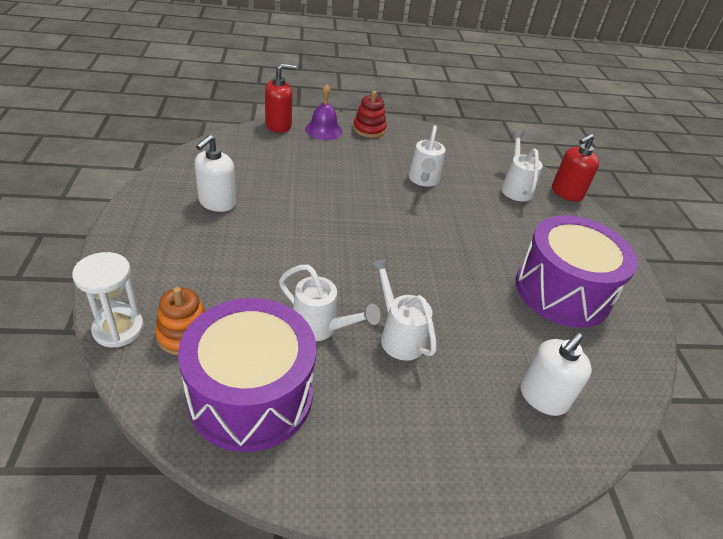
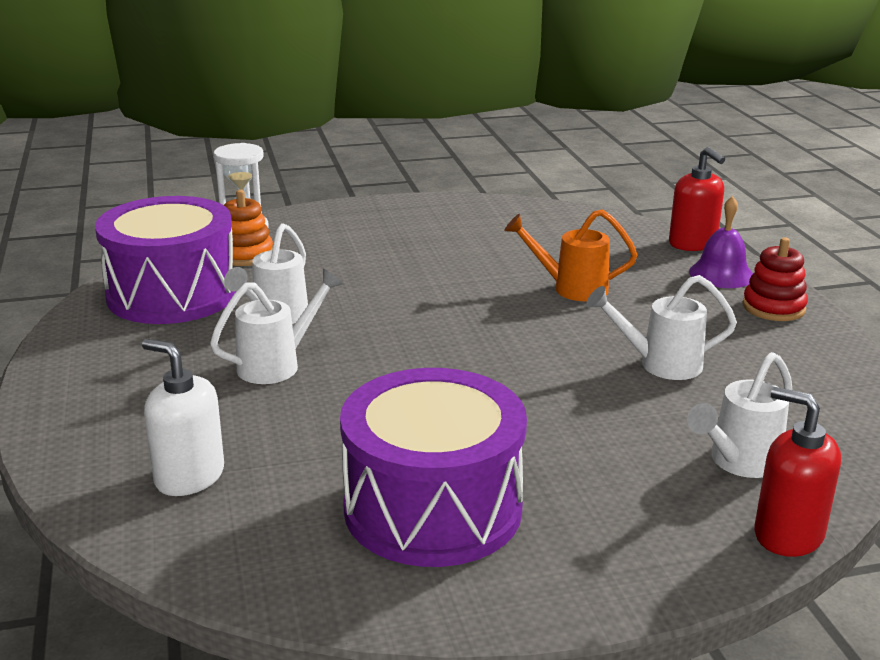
camera: 85 degrees right, 15 degrees down
(217, 202) = (469, 236): white soap dispenser -> none
(322, 183) = (570, 288): none -> orange watering can
(515, 187) = (738, 463): white watering can -> white watering can turned 150 degrees clockwise

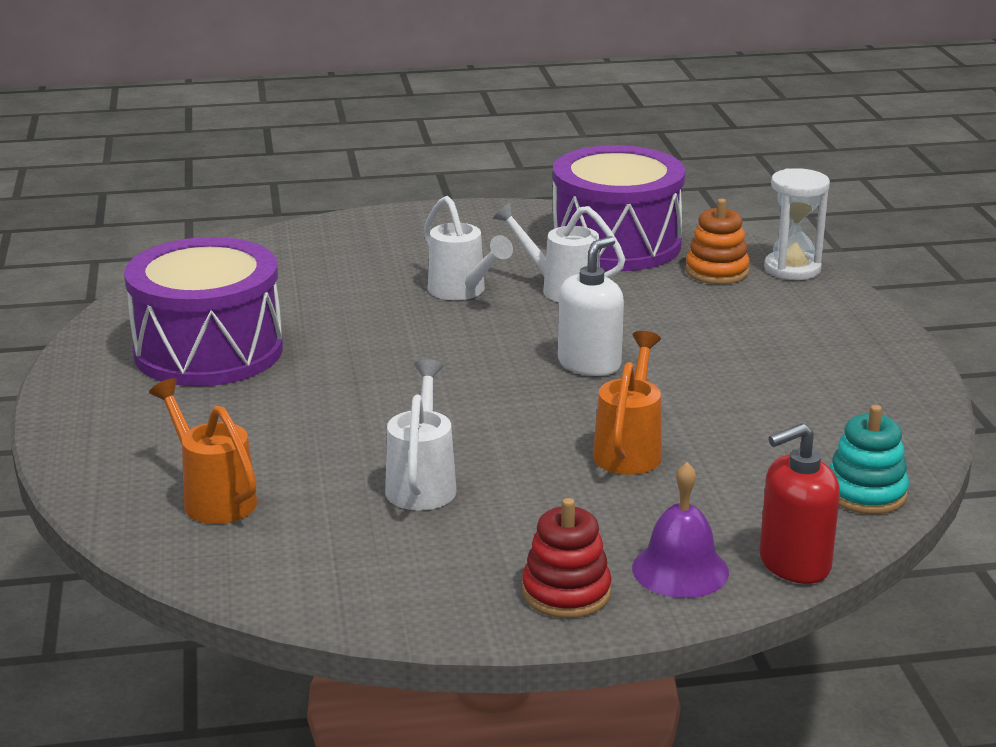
camera: 95 degrees right, 0 degrees up
(189, 477) = (291, 266): white soap dispenser -> white soap dispenser (589, 364)
(597, 222) = (865, 493): none -> turquoise stacking toy
(738, 463) = (213, 497): white watering can -> orange watering can
(788, 534) = (93, 502): red soap dispenser -> none

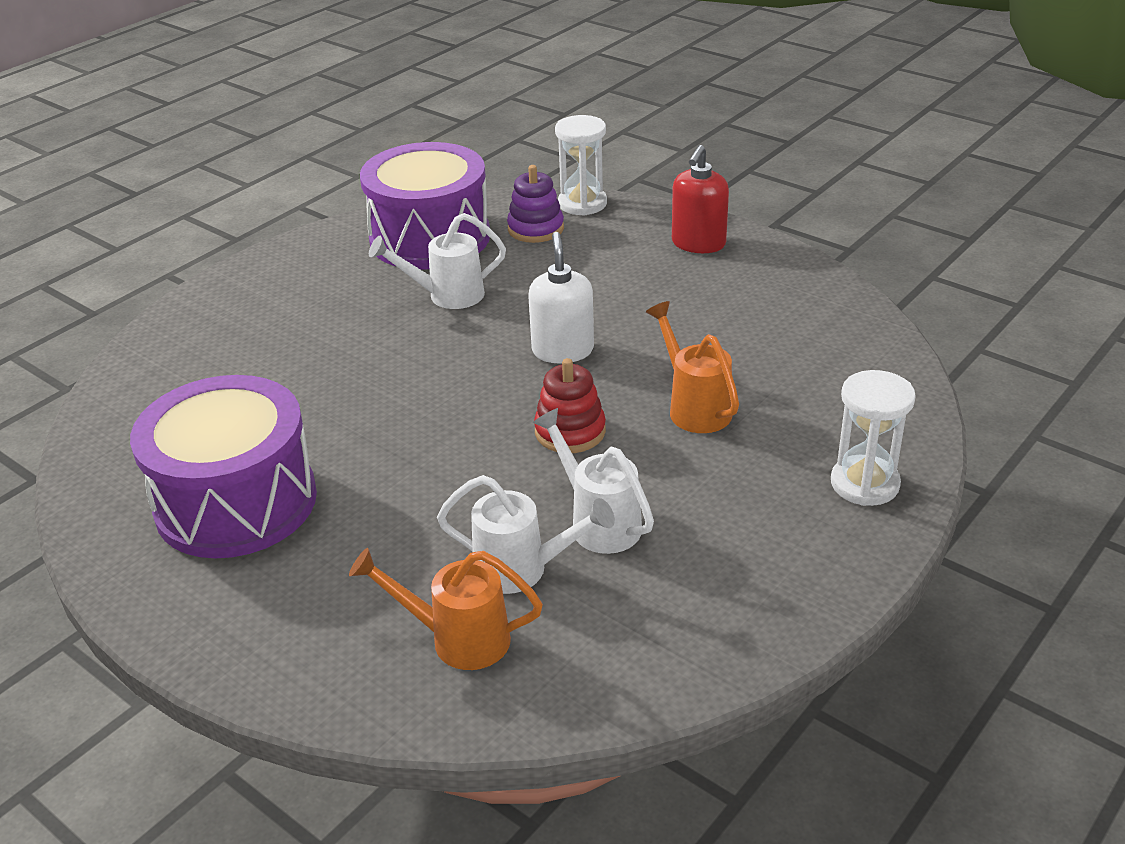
camera: 40 degrees left, 10 degrees up
(462, 292) = (374, 335): white watering can -> white watering can (523, 570)
(566, 592) = (827, 549): red stacking toy -> red stacking toy (570, 431)
(680, 569) = (864, 484): purple bell -> white hourglass
(717, 271) = (535, 229): orange stacking toy -> purple stacking toy
(794, 564) = (918, 436): red soap dispenser -> red soap dispenser (698, 244)
(865, 493) = (877, 357): turquoise stacking toy -> none

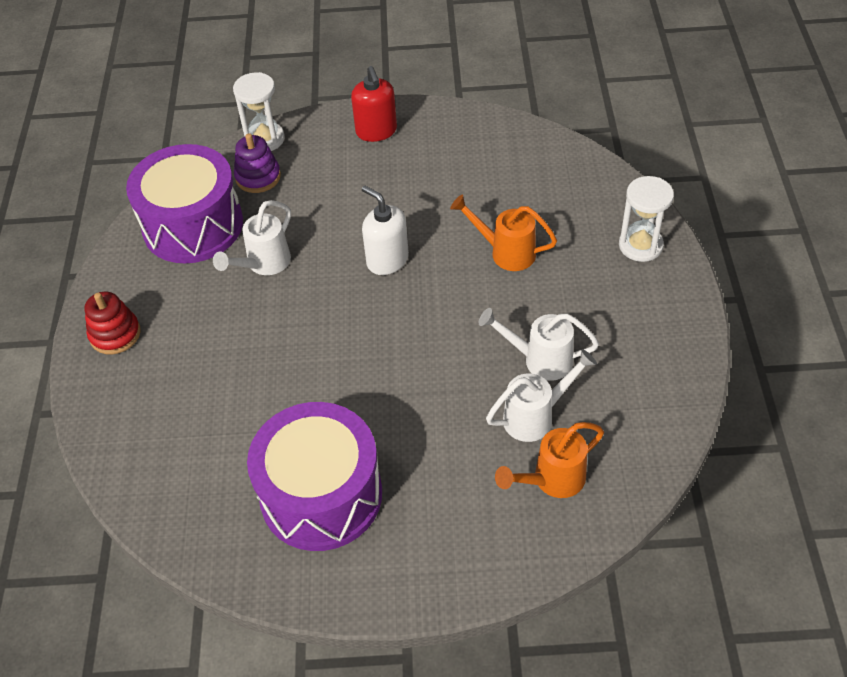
camera: 40 degrees left, 15 degrees up
(570, 431) = (457, 313): red stacking toy -> red stacking toy (115, 334)

